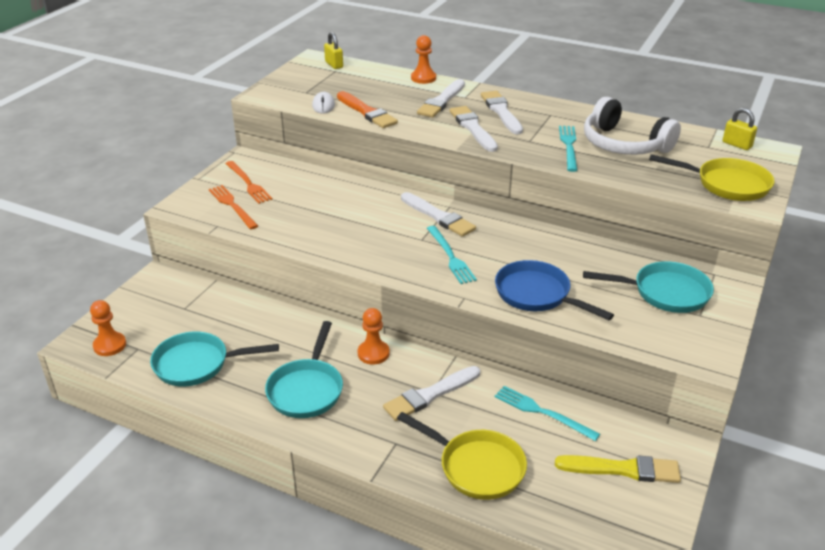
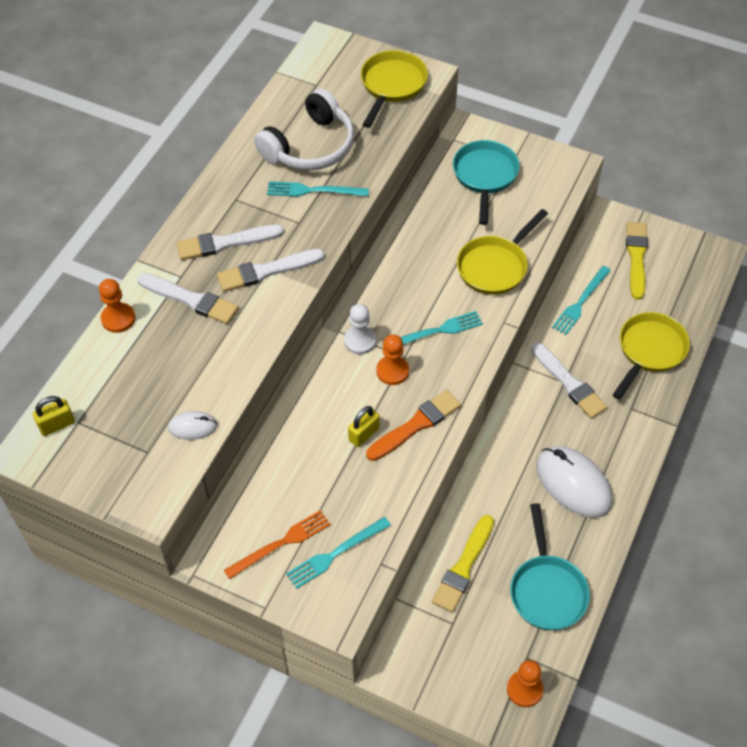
camera: 90 degrees left, 20 degrees up
(232, 206) = (336, 553): orange fork -> turquoise fork
(234, 315) = (463, 567): none -> yellow brush
(306, 389) = (573, 483): turquoise pan -> white mouse
(367, 112) = (217, 377): orange brush -> orange brush (416, 425)
(373, 353) = (516, 430): orange pawn -> orange pawn (392, 371)
(438, 216) = (360, 341): white brush -> white pawn
(537, 294) = (495, 266): blue pan -> yellow pan
(737, 144) = (313, 64): yellow padlock -> yellow padlock (363, 434)

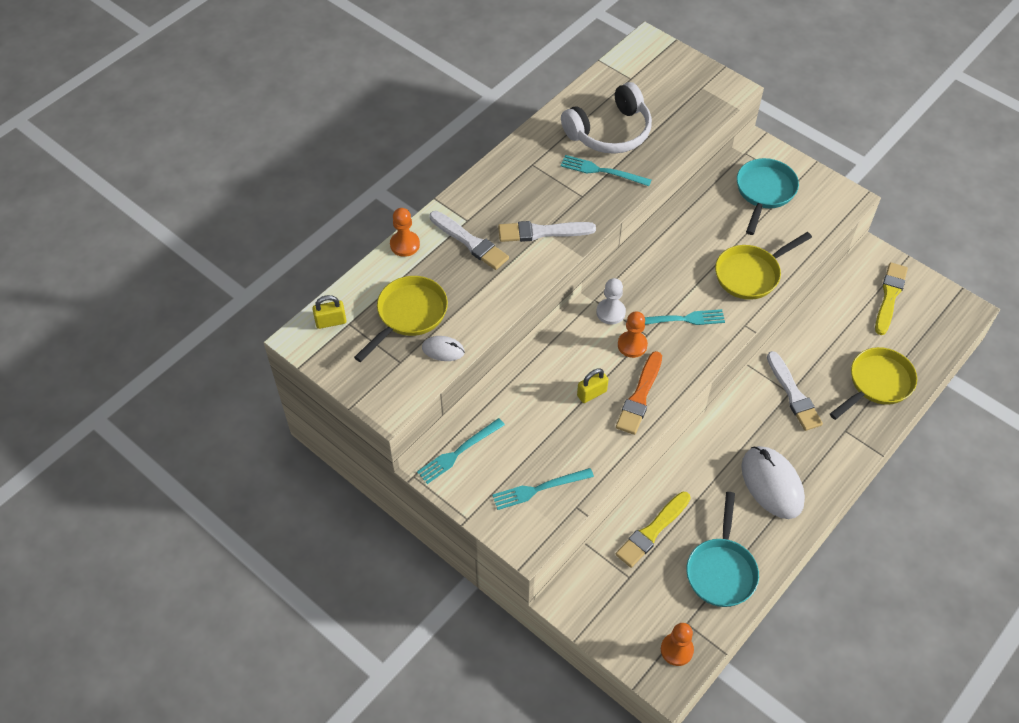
camera: 15 degrees right, 0 degrees up
(225, 243) = (513, 200): white brush -> none
(280, 544) = (494, 469): orange fork -> none
(392, 86) = (698, 93): yellow pan -> yellow pan (409, 315)
(416, 425) = (640, 396): orange brush -> orange brush turned 135 degrees clockwise
(581, 302) = (825, 325): turquoise fork -> turquoise fork (459, 452)

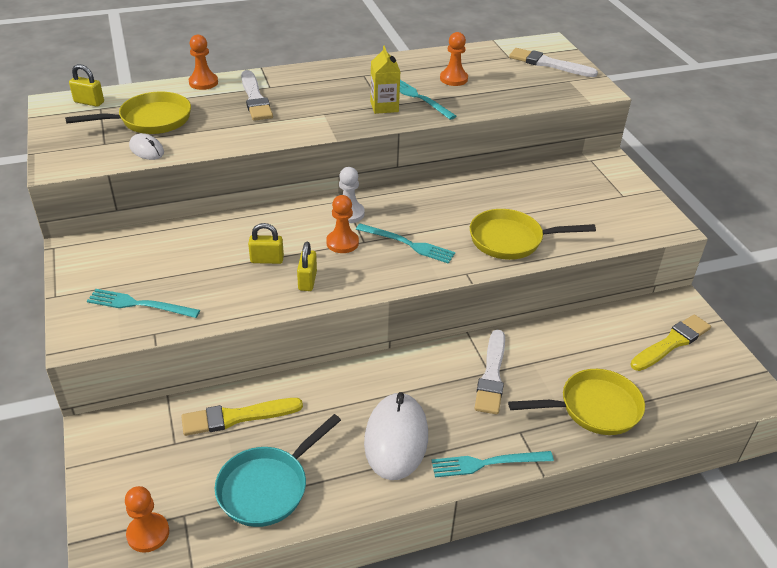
camera: 30 degrees right, 15 degrees down
(459, 452) = (109, 248): turquoise fork -> turquoise fork (488, 463)
(542, 232) = (321, 114): white brush -> white brush (548, 64)
(584, 197) = (384, 106): none -> yellow carton
(610, 132) = (453, 79): white headphones -> orange pawn
(640, 396) = (307, 281): orange brush -> yellow padlock
(764, 192) = (584, 191): turquoise pan -> none

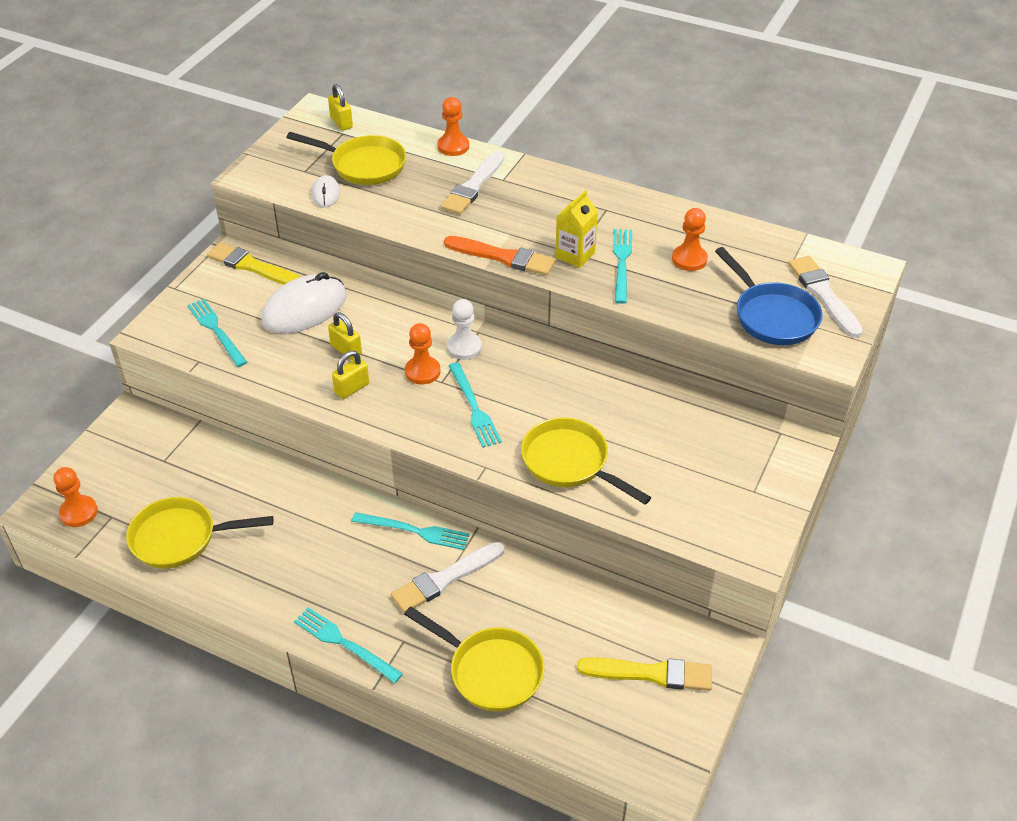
camera: 45 degrees right, 5 degrees up
(237, 417) = (223, 471): yellow brush -> yellow brush (252, 266)
(267, 487) = (180, 538): turquoise pan -> yellow pan
(340, 128) = (503, 257): none -> orange brush
(396, 439) = (305, 572): white mouse -> white mouse (304, 309)
(431, 361) = (414, 531): none -> turquoise fork
(541, 86) = (772, 316): none -> blue pan

